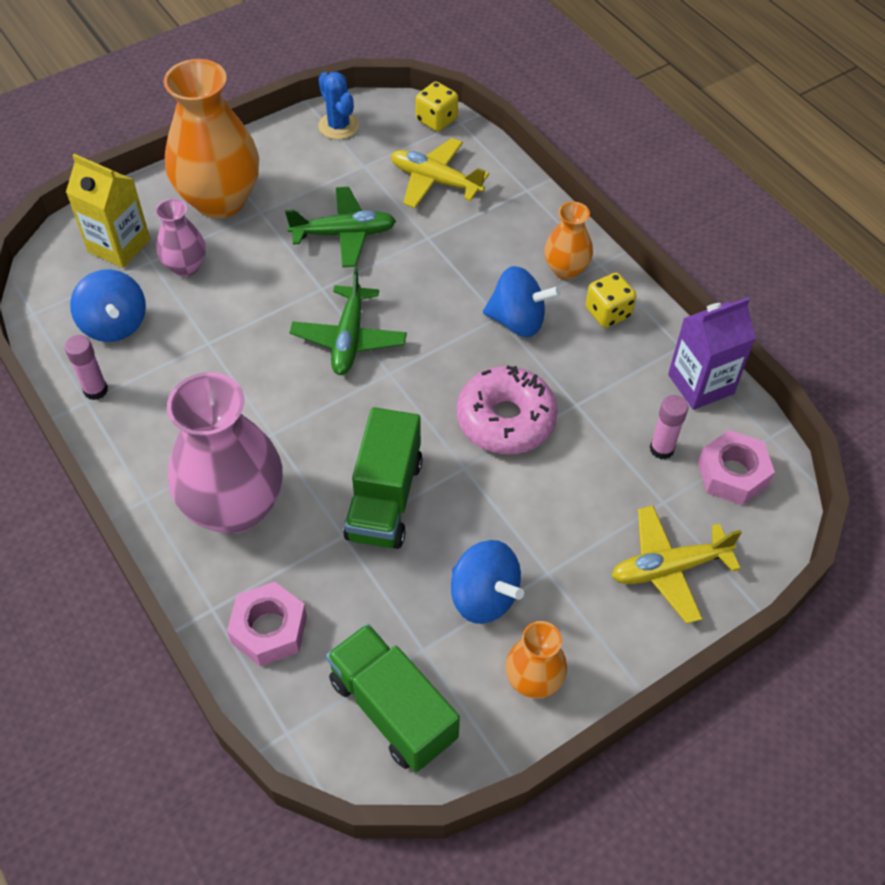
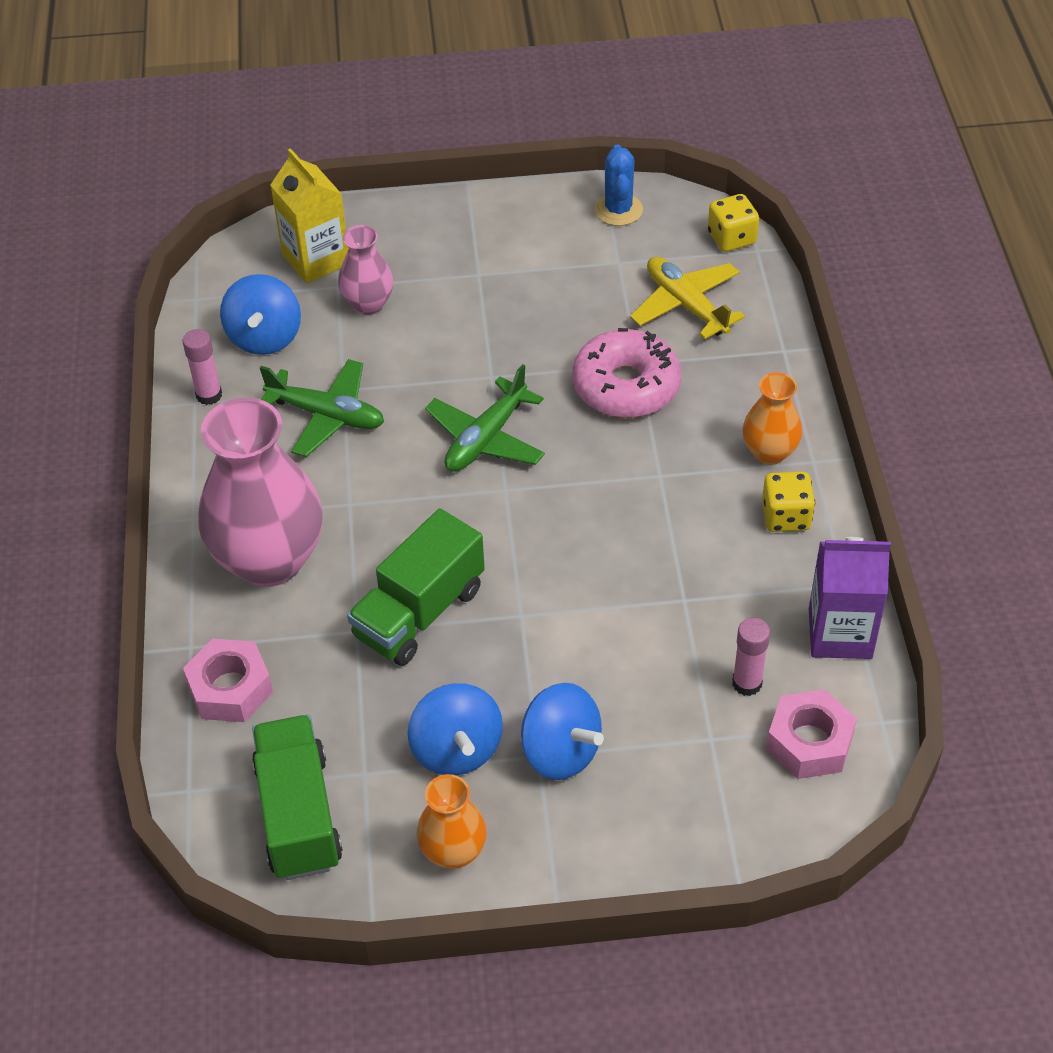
camera: 30 degrees right, 5 degrees down
(220, 200) = (444, 248): orange vase -> none
(344, 234) = (550, 328): green plane -> green plane (326, 415)
(506, 419) = (596, 584): pink donut -> pink donut (626, 386)
(517, 321) = (678, 487): blue spinning top -> blue spinning top (560, 752)
(669, 568) = (670, 807): yellow plane -> none

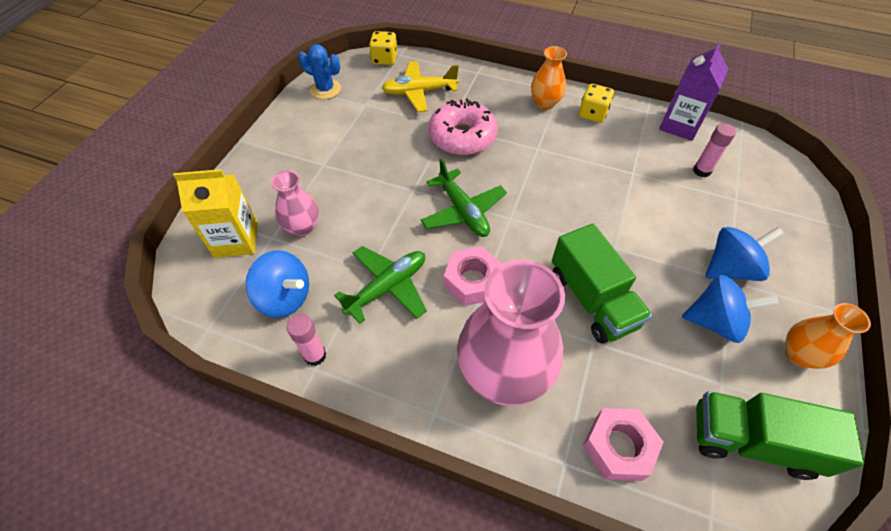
camera: 65 degrees left, 5 degrees up
(809, 742) = (748, 163): pink nut -> pink nut (472, 281)

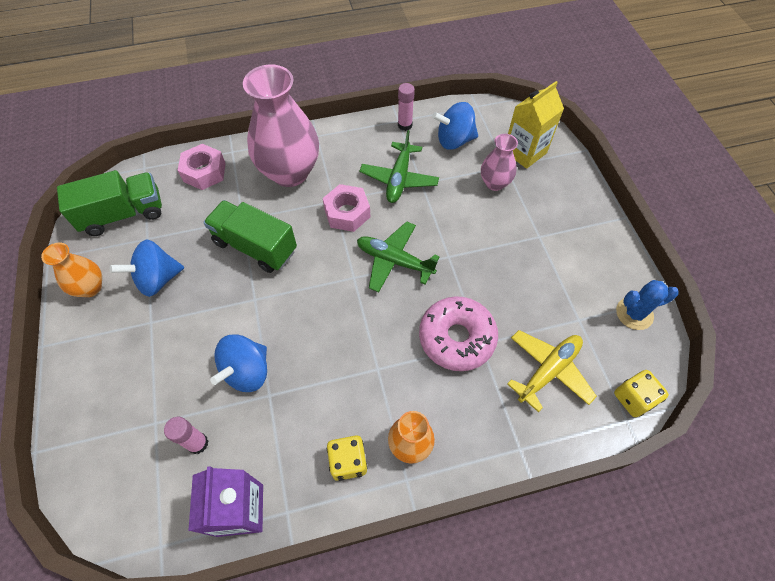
camera: 145 degrees right, 5 degrees up
(729, 268) = (152, 333): blue spinning top -> blue spinning top (247, 371)

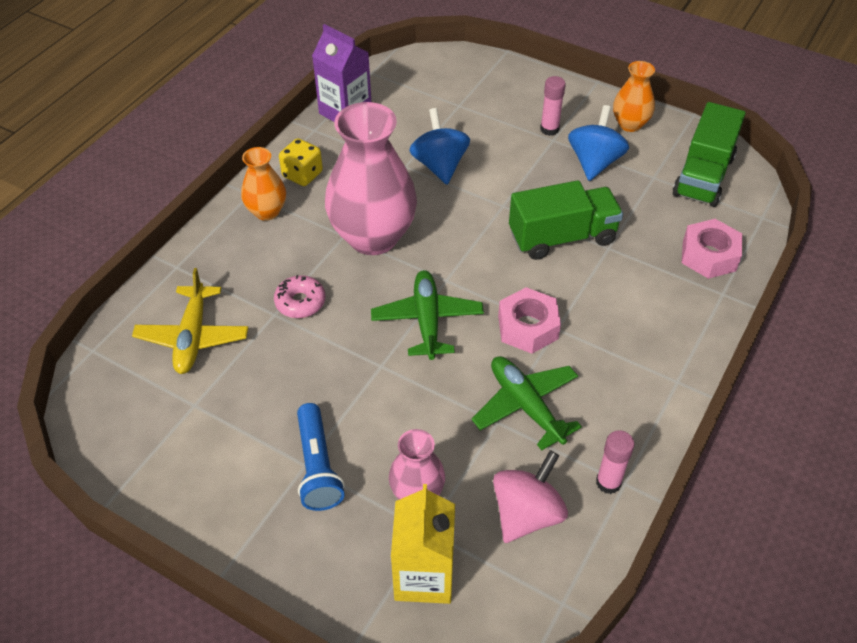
camera: 135 degrees right, 10 degrees down
(198, 443) = (416, 116): pink glue stick -> pink glue stick (549, 129)
(290, 172) = (638, 320): pink vase -> pink vase (373, 237)
(394, 261) = (427, 320): green plane -> green plane turned 75 degrees counterclockwise
(454, 140) = (526, 513): blue spinning top -> pink spinning top
(456, 338) = (300, 302): pink donut -> pink donut, size x0.56
(533, 230) = (318, 467): none -> blue flashlight
(633, 398) = (95, 371): yellow dice -> none
(634, 313) = (137, 455): blue cactus -> none

